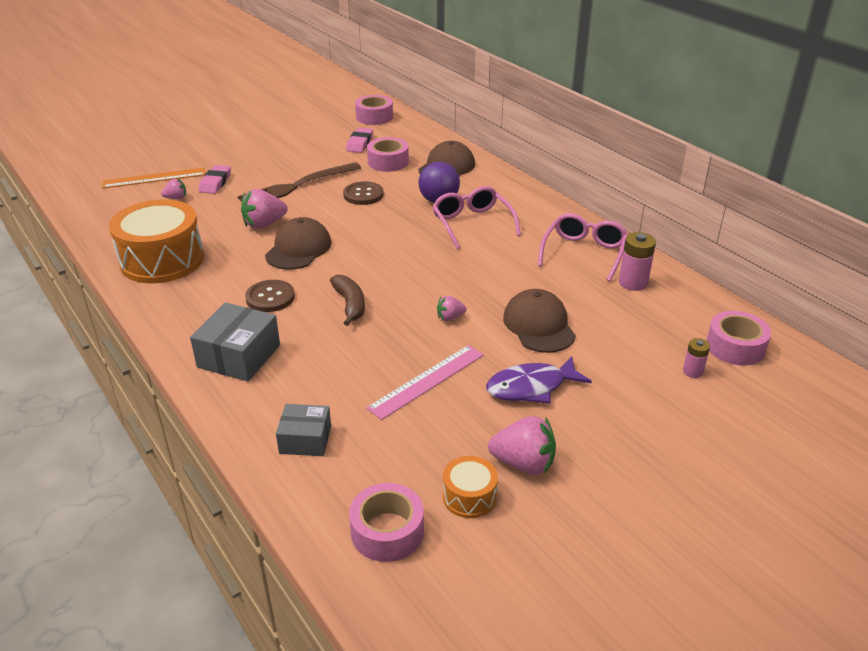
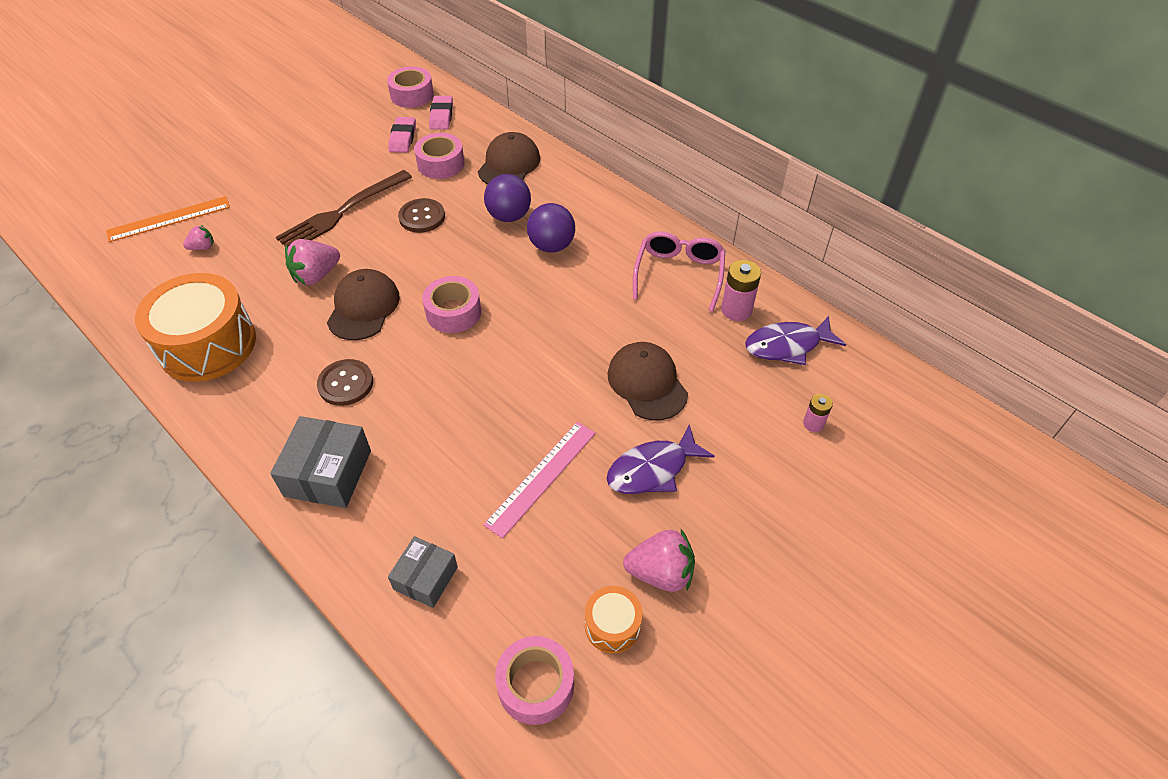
camera: 10 degrees left, 15 degrees up
(215, 183) = (245, 218): pink eraser -> pink eraser (441, 116)
(305, 439) = (425, 578): grey box -> grey box turned 60 degrees counterclockwise
(350, 304) = (438, 382): brown banana -> none
(450, 317) = (551, 385): pink strawberry -> none
(472, 223) = (551, 246): pink glasses -> purple ball
(677, 313) = (787, 346): none -> purple fish
(735, 347) = (851, 384): pink tape -> pink tape (453, 312)

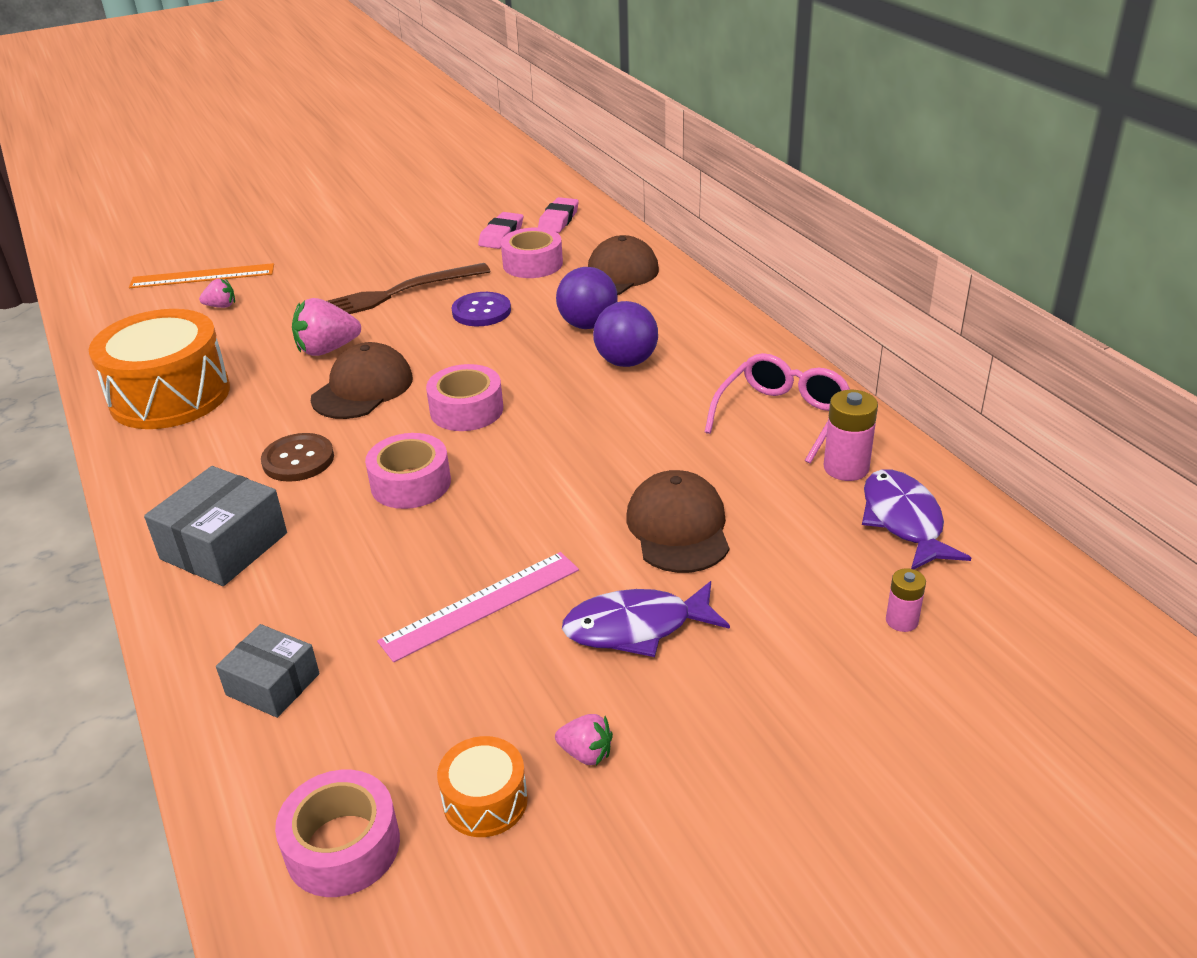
camera: 20 degrees right, 15 degrees down
(412, 95) = (535, 197): pink tape -> pink tape (411, 483)
(422, 217) = (481, 311): brown button -> purple button
(425, 578) = (273, 684): grey box -> grey box turned 75 degrees clockwise
(660, 573) = (586, 753): pink strawberry -> pink strawberry, size x0.55
(787, 346) = (903, 521): purple fish -> purple fish turned 75 degrees clockwise

